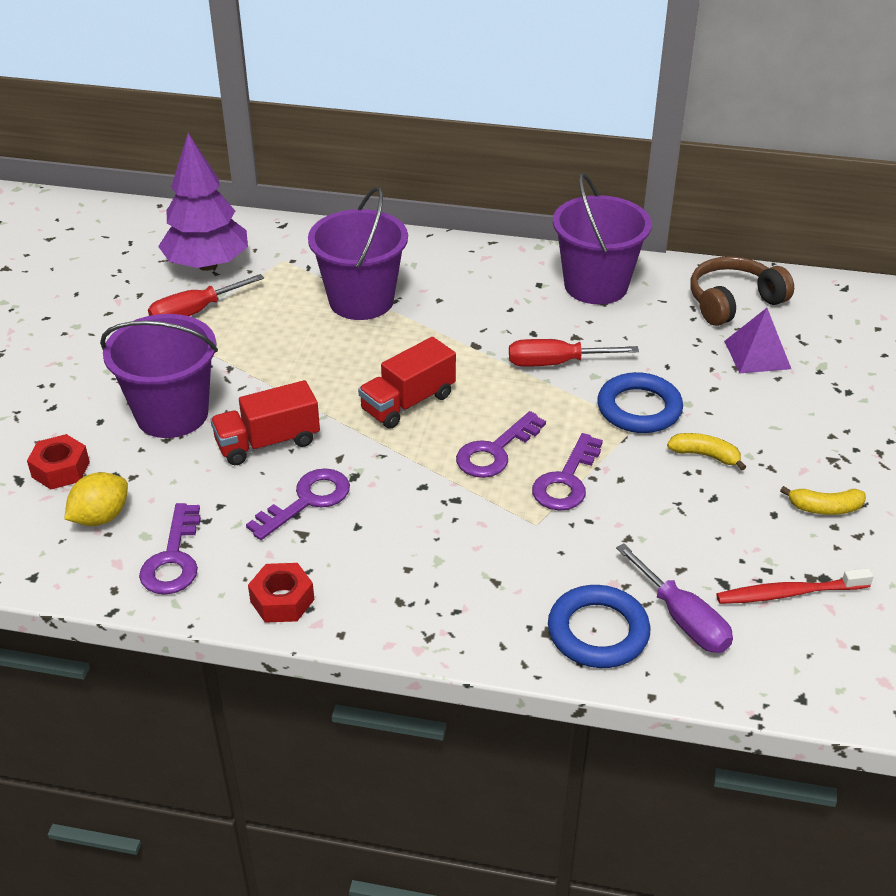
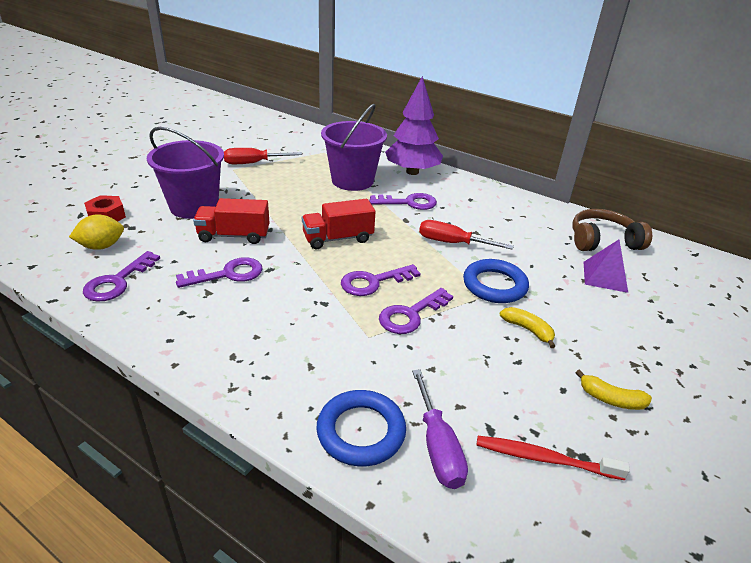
camera: 20 degrees right, 5 degrees down
(207, 265) = (280, 144): purple tree -> purple tree (412, 172)
(282, 600) = (157, 328): red nut -> none
(463, 316) = (409, 203): none -> purple key
(596, 285) = (508, 209): purple bucket -> none

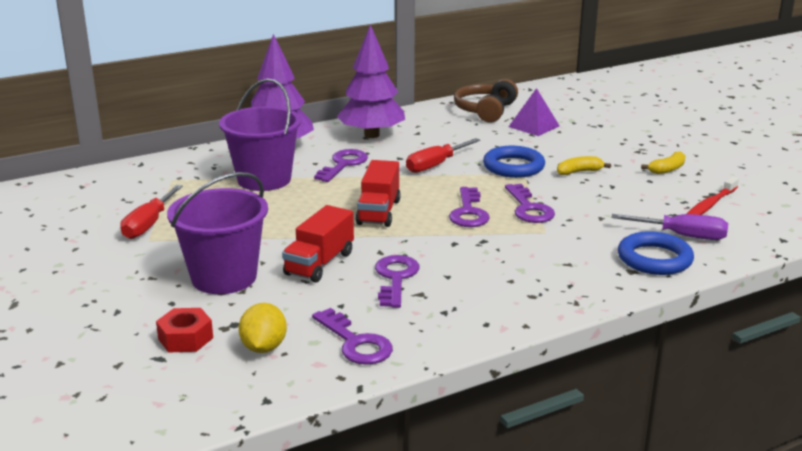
camera: 60 degrees left, 10 degrees down
(477, 200) = (372, 135): none -> purple tree

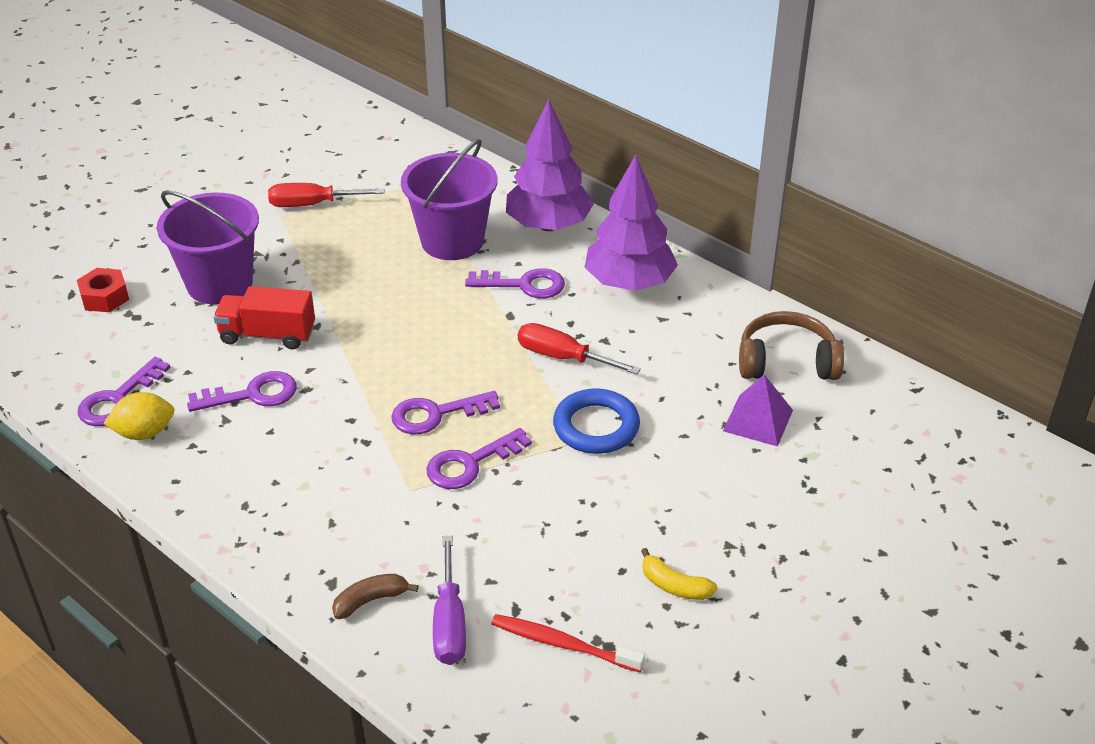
camera: 70 degrees right, 15 degrees up
(264, 347) = (99, 346): yellow lemon -> yellow lemon (144, 433)
(378, 212) = (406, 344): red truck -> none
(579, 172) = (613, 492): yellow banana -> none
(654, 259) = (370, 600): blue ring -> brown banana

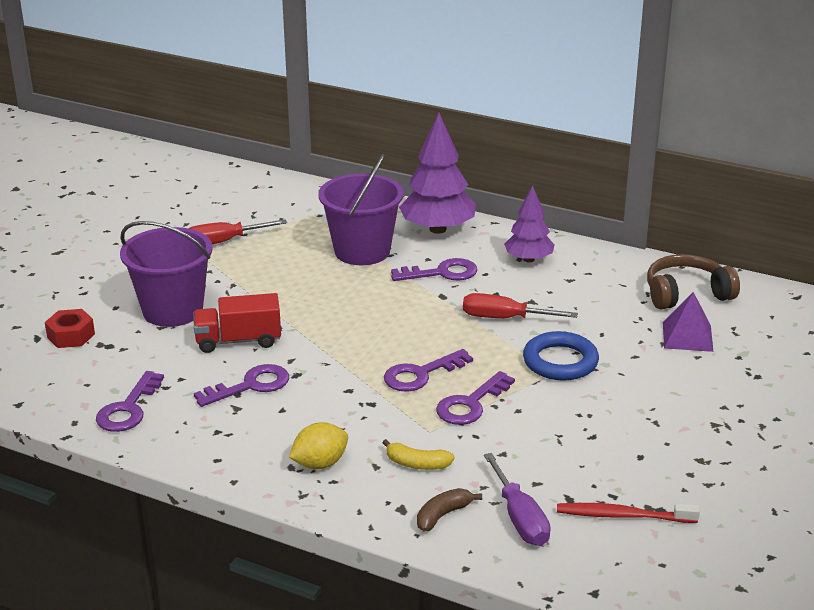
camera: 15 degrees left, 10 degrees down
(144, 433) = (167, 429): yellow lemon -> yellow lemon (320, 464)
(629, 283) = (529, 259): purple tree -> purple tree, size x0.63
(674, 585) = (688, 459): yellow banana -> yellow banana (417, 464)

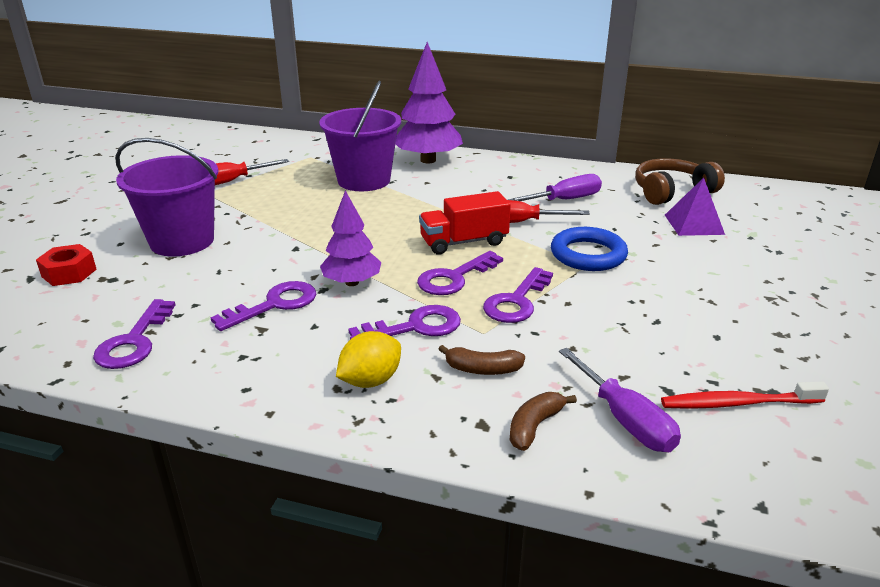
camera: 10 degrees left, 0 degrees up
(238, 341) = (255, 263): red truck -> red truck (464, 242)
(417, 464) = (482, 369): yellow banana -> brown banana
(442, 273) = (444, 192): purple key -> purple key (415, 327)
(529, 259) = (518, 176): purple tree -> purple tree (352, 282)
(566, 294) = (565, 200): none -> purple screwdriver

